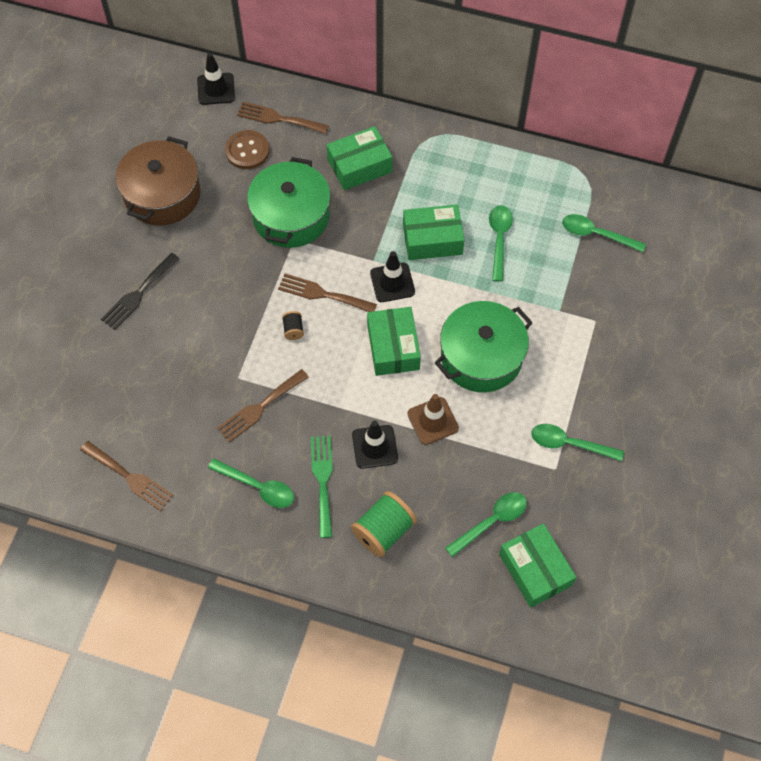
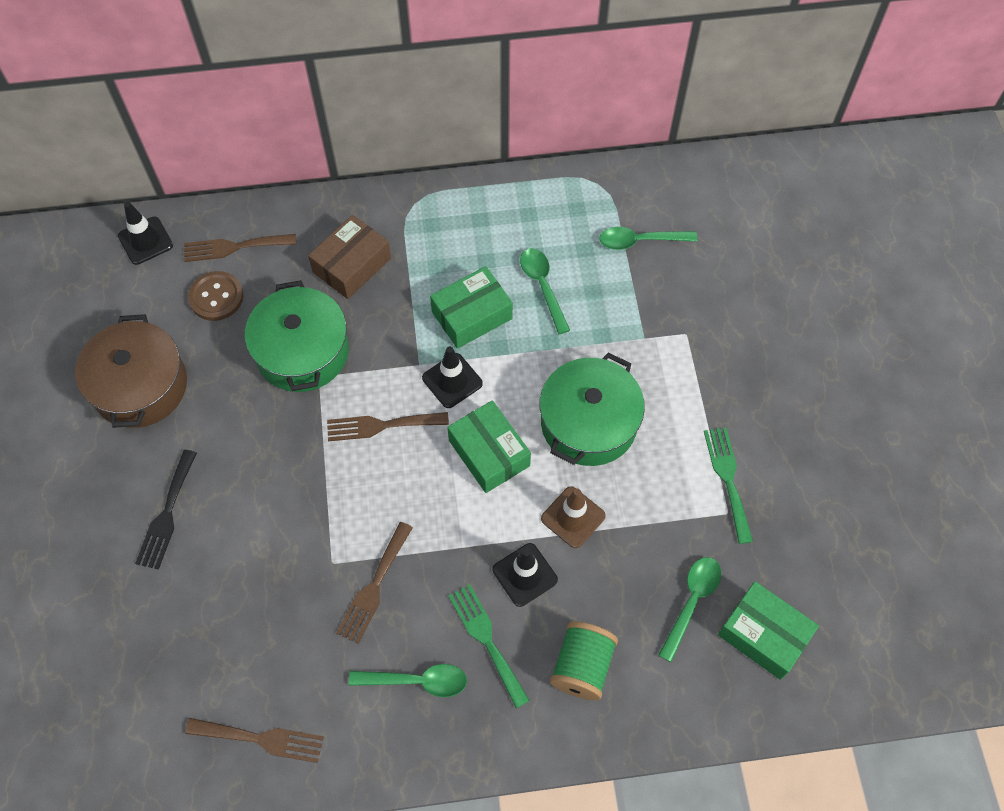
camera: 25 degrees left, 0 degrees up
(293, 330) = (368, 480): black spool -> none
(359, 166) = (352, 265): green box -> brown box
(569, 444) = (728, 479): green spoon -> green fork

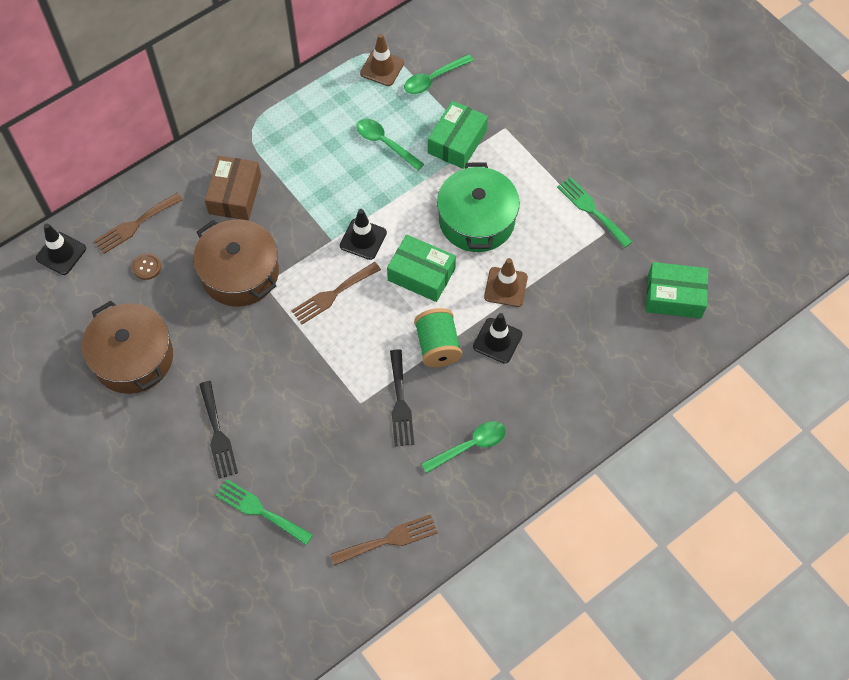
camera: 30 degrees left, 0 degrees up
(216, 297) = (147, 267): brown button -> brown button, size x0.62
(302, 352) = (240, 273): green pot -> brown pot
(374, 587) = (400, 402): brown fork -> black fork
(472, 315) = (347, 187): green box -> green box (457, 142)
(486, 640) = (499, 395): green fork -> green fork (260, 511)
(582, 667) = (572, 378): green spool -> green spool (437, 346)
(592, 203) = (382, 68): none -> brown traffic cone
(691, 602) = (617, 300): green spoon -> none

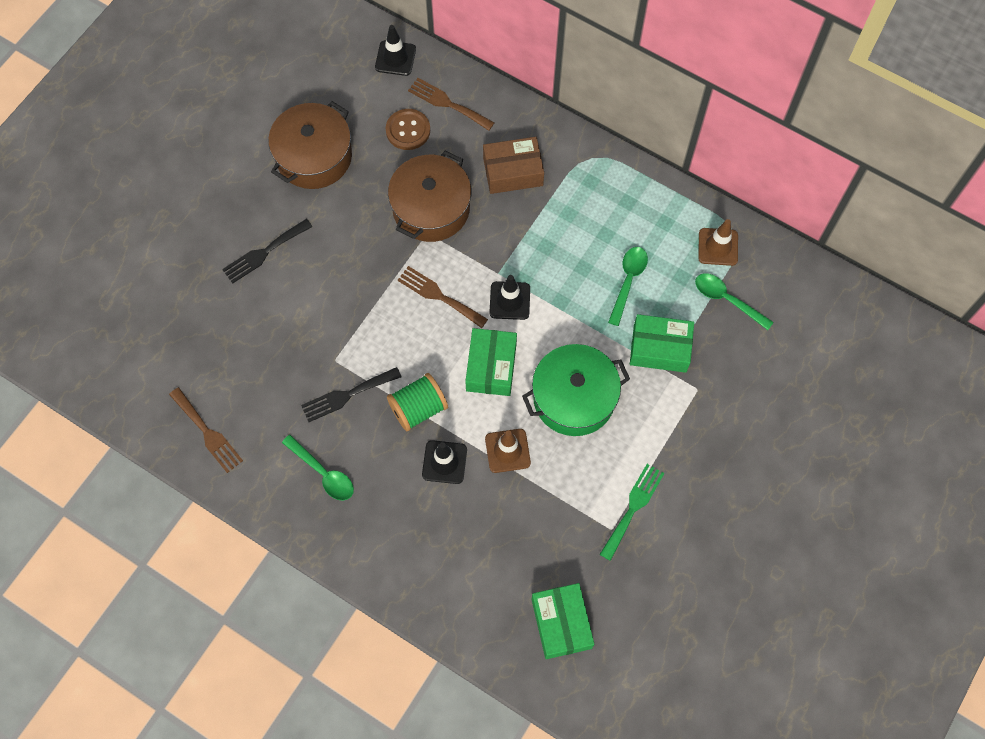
camera: 70 degrees right, 5 degrees up
(147, 267) = (408, 130): brown button -> brown button, size x1.60
(260, 511) = (202, 315): green fork -> none

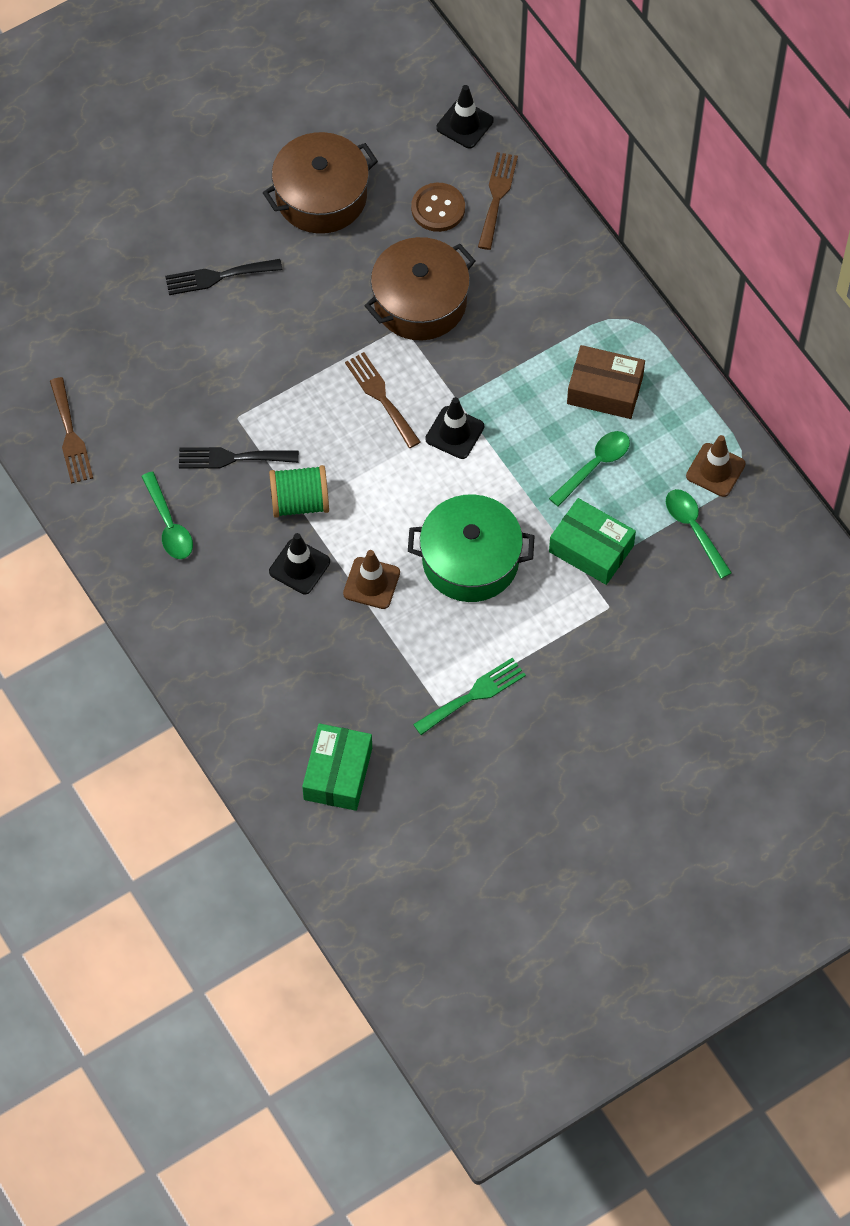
camera: 25 degrees right, 5 degrees down
(447, 103) = (497, 196): brown fork -> brown fork turned 45 degrees clockwise
(491, 367) = (398, 492): green box -> none
(513, 172) = (530, 299): brown box -> brown box (605, 390)

